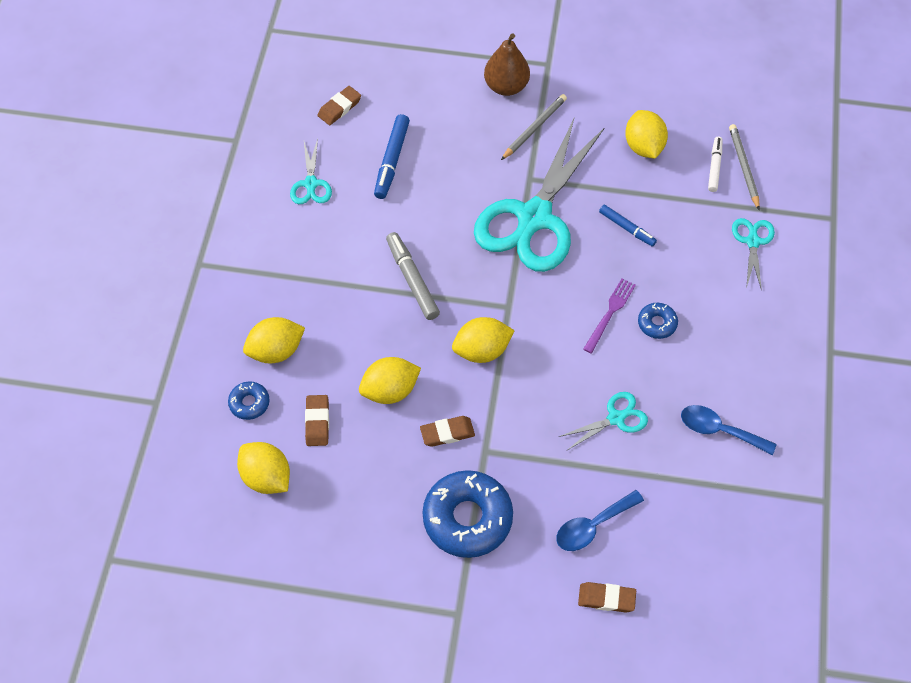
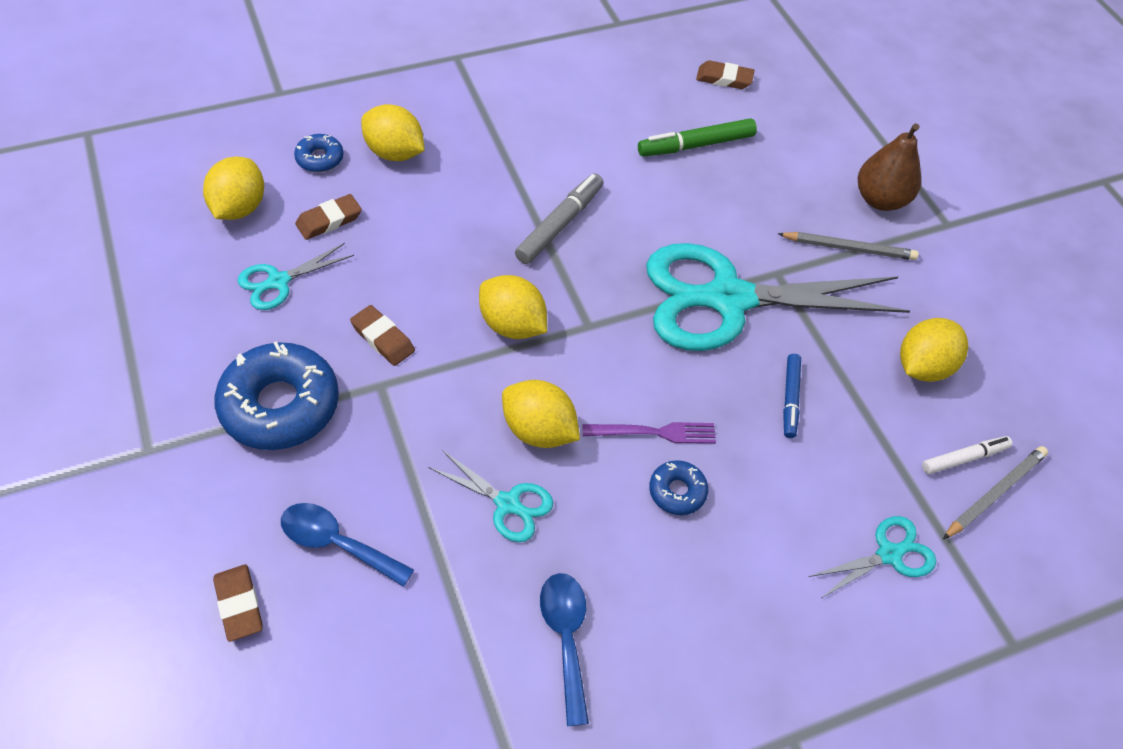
camera: 55 degrees right, 5 degrees down
(311, 184) = (614, 96): turquoise scissors -> turquoise scissors (279, 281)
(390, 390) = (406, 264): yellow lemon -> yellow lemon (539, 430)
(392, 161) = (696, 145): blue marker -> green marker

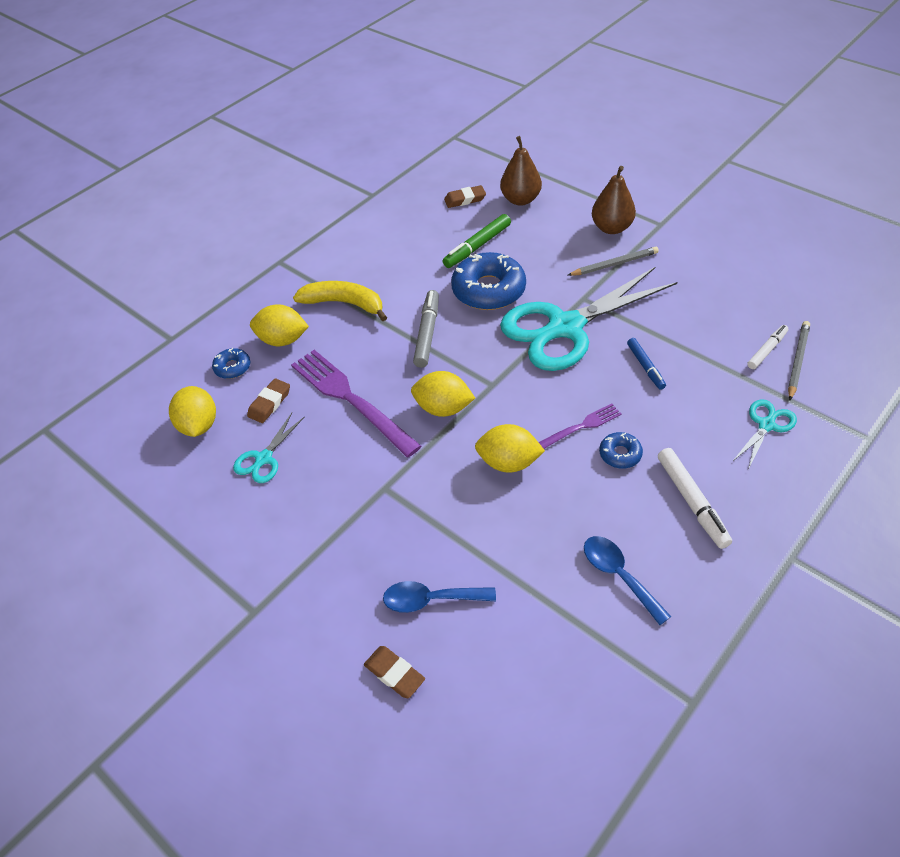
camera: 20 degrees left, 5 degrees down
(280, 405) = (326, 535): blue donut -> blue donut (488, 290)
(383, 338) = (364, 458): brown eraser -> none
(418, 260) = (351, 399): none -> purple fork
(492, 142) = (344, 303): none -> yellow banana
(507, 503) = (522, 516): turquoise scissors -> none
(720, 598) = (692, 501): none -> white marker
(792, 110) = (520, 199): none -> brown pear
(923, 367) = (706, 311): yellow lemon -> none

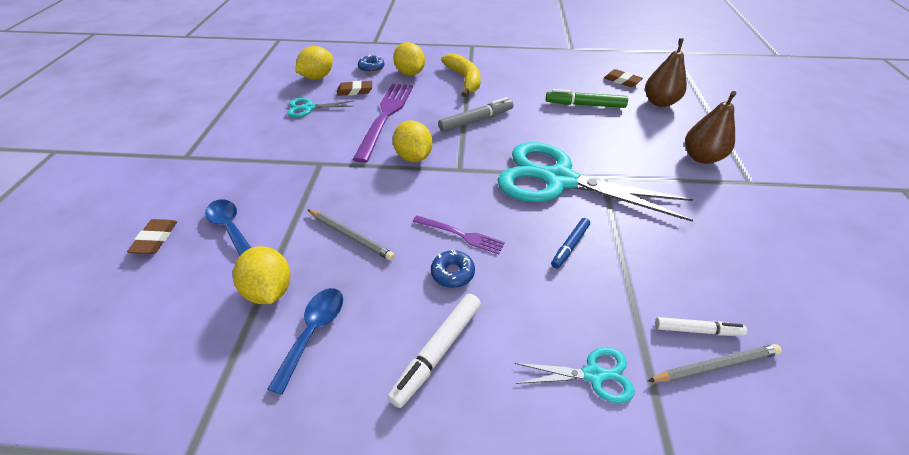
camera: 50 degrees right, 5 degrees down
(488, 290) = (549, 128): blue donut -> none
(508, 462) = (389, 211): yellow lemon -> yellow lemon (269, 290)
(614, 264) = (663, 176): grey pencil -> grey pencil (350, 236)

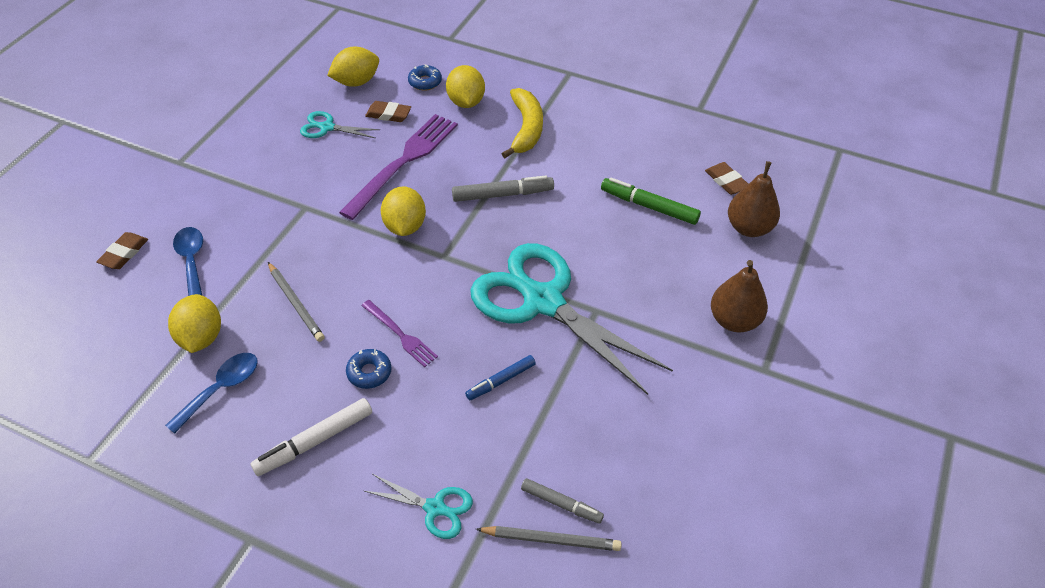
camera: 20 degrees right, 5 degrees up
(697, 330) = (561, 504): white marker -> grey marker

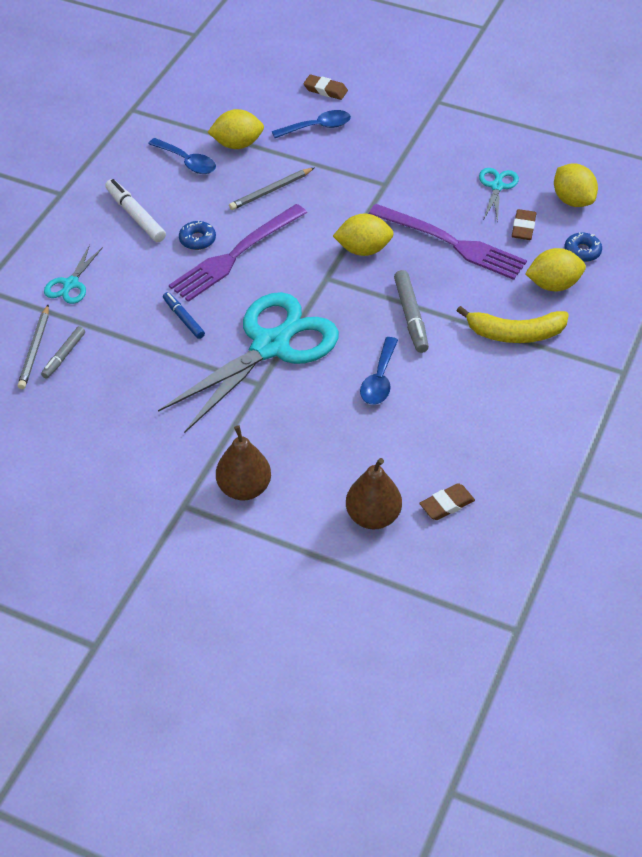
camera: 90 degrees right, 0 degrees up
(400, 335) = (235, 255): purple fork -> purple fork, size x1.92
(586, 219) = (379, 380): none -> blue spoon
(649, 206) = (401, 432): green marker -> none

